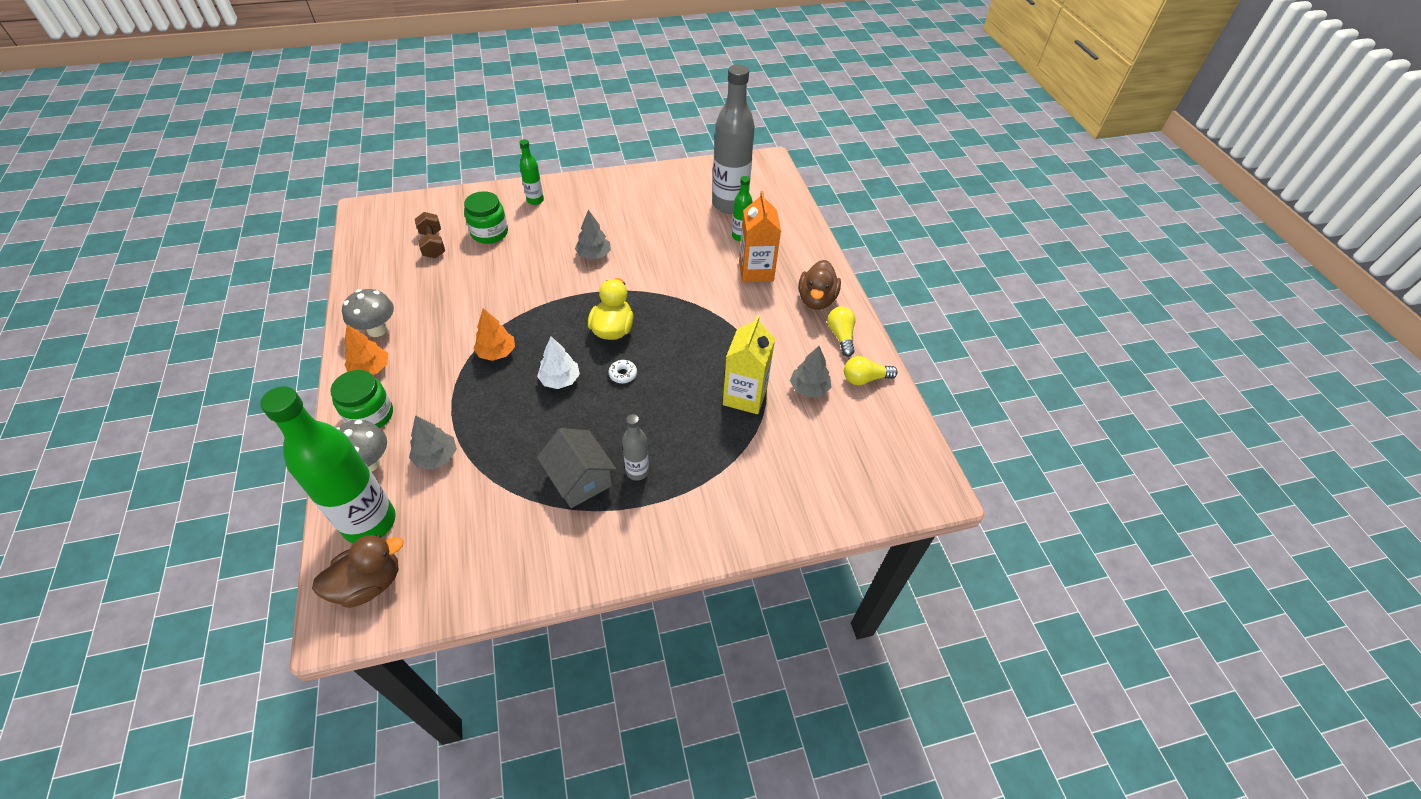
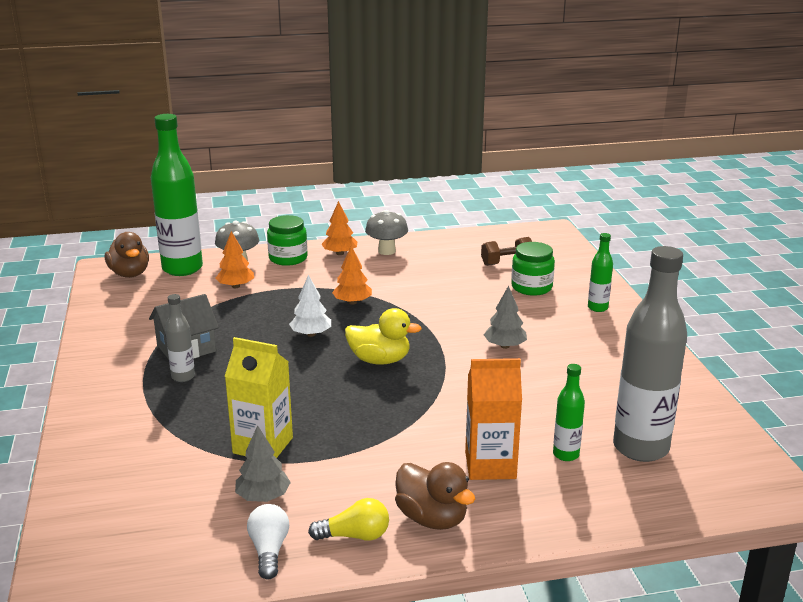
camera: 95 degrees right, 25 degrees down
(436, 457) = (236, 286): grey tree -> orange tree
(623, 374) = (312, 367): white donut -> none
(816, 300) = (432, 518): brown duck -> brown duck turned 150 degrees counterclockwise
(864, 379) = (269, 550): yellow light bulb -> white light bulb

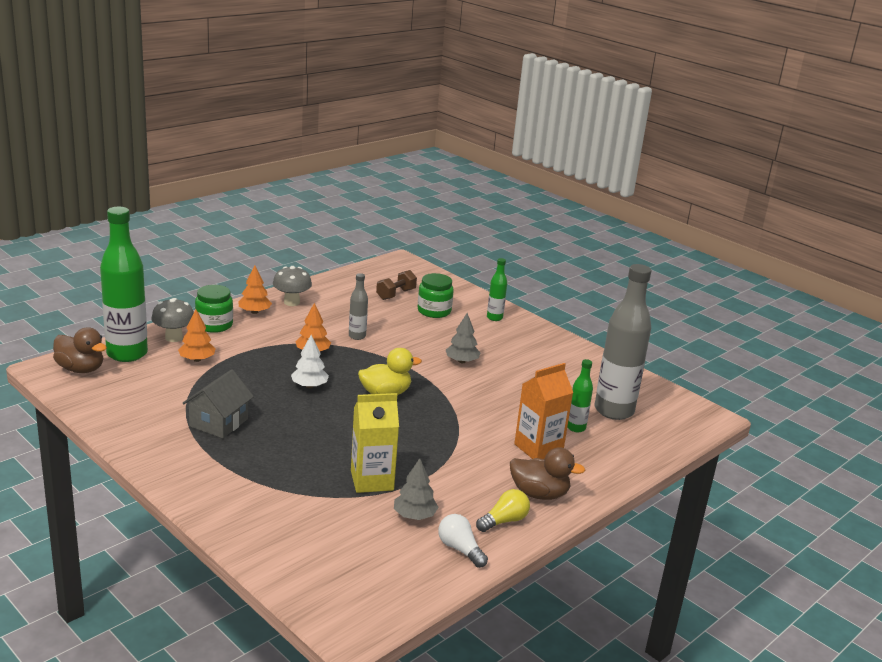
camera: 35 degrees left, 0 degrees up
(183, 377) = (245, 446): grey bottle -> grey bottle (357, 336)

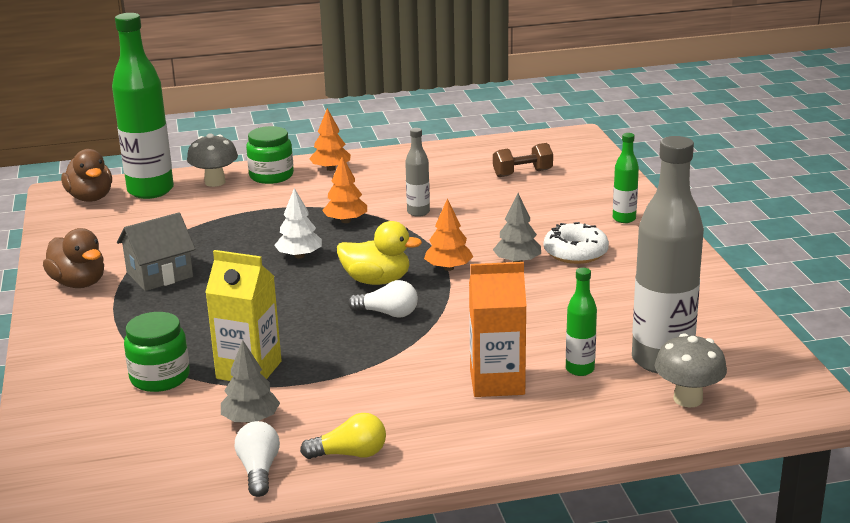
camera: 35 degrees right, 0 degrees up
(197, 359) = (212, 208): orange tree -> orange tree (448, 268)
(291, 302) = (385, 165): grey mushroom -> grey mushroom (688, 399)
(419, 416) = (388, 313): none -> white light bulb
(434, 311) = (550, 199): green jar -> green jar (160, 377)
(490, 347) = (575, 252): none -> white donut
(539, 494) = (433, 435): brown duck -> brown duck (79, 283)

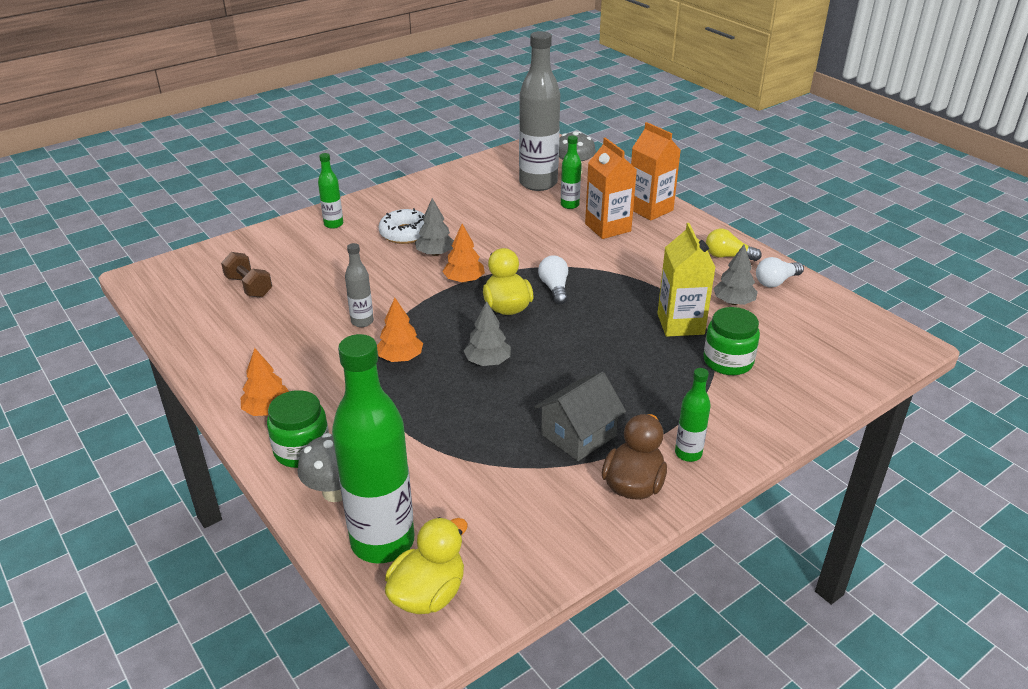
camera: 115 degrees left, 10 degrees up
(77, 316) = (688, 453): none -> green bottle
(90, 198) = (428, 594): brown duck -> yellow duck
(159, 274) = (578, 435): grey house -> grey house turned 75 degrees counterclockwise
(299, 256) = (488, 361): white tree -> grey tree
(350, 454) = (727, 256): yellow light bulb -> yellow light bulb turned 45 degrees counterclockwise
(525, 431) = (650, 209): none -> orange carton

